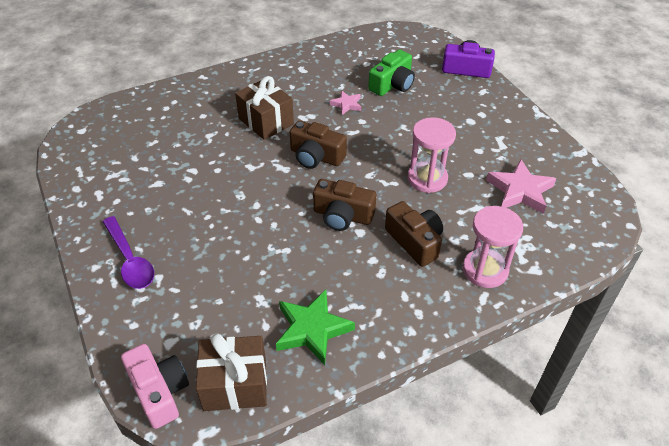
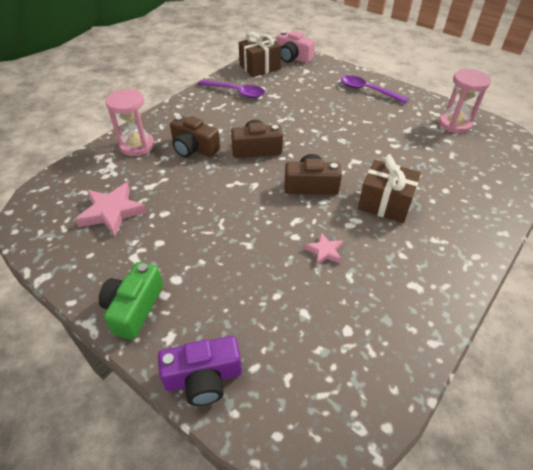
camera: 155 degrees right, 0 degrees up
(312, 329) = (236, 92): green star -> purple spoon
(392, 84) = (292, 303): green camera -> green camera (134, 308)
(427, 179) = (202, 197): pink hourglass -> pink hourglass (455, 124)

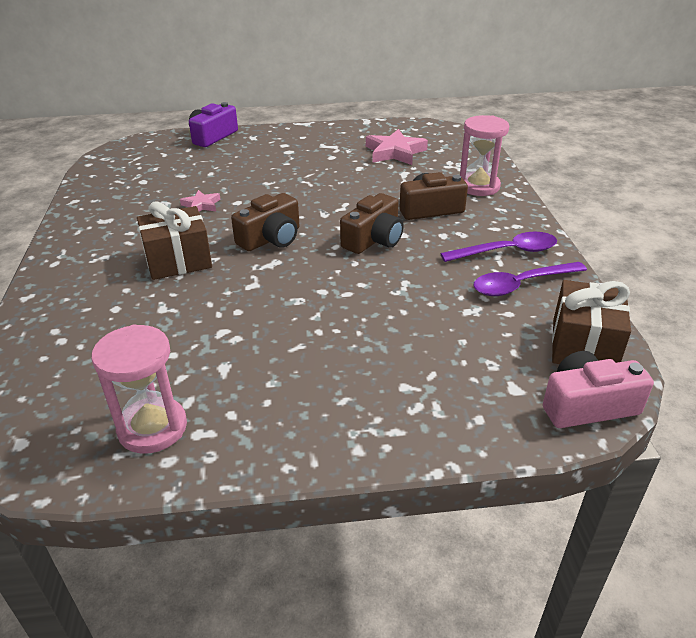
camera: 135 degrees right, 10 degrees down
(134, 308) = (292, 135): green camera -> none
(367, 91) = (362, 410): purple spoon -> purple spoon (507, 252)

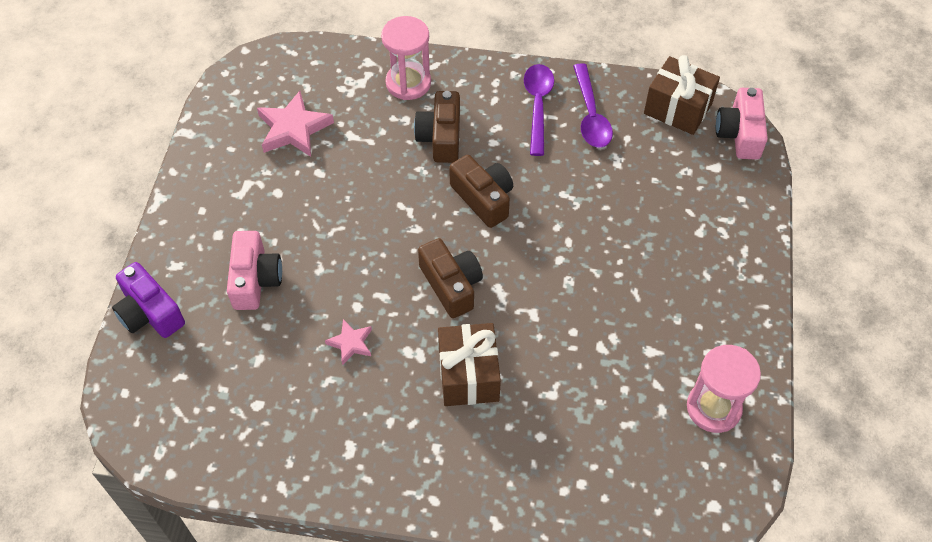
camera: 75 degrees left, 20 degrees up
(249, 162) = (255, 279): none -> pink camera

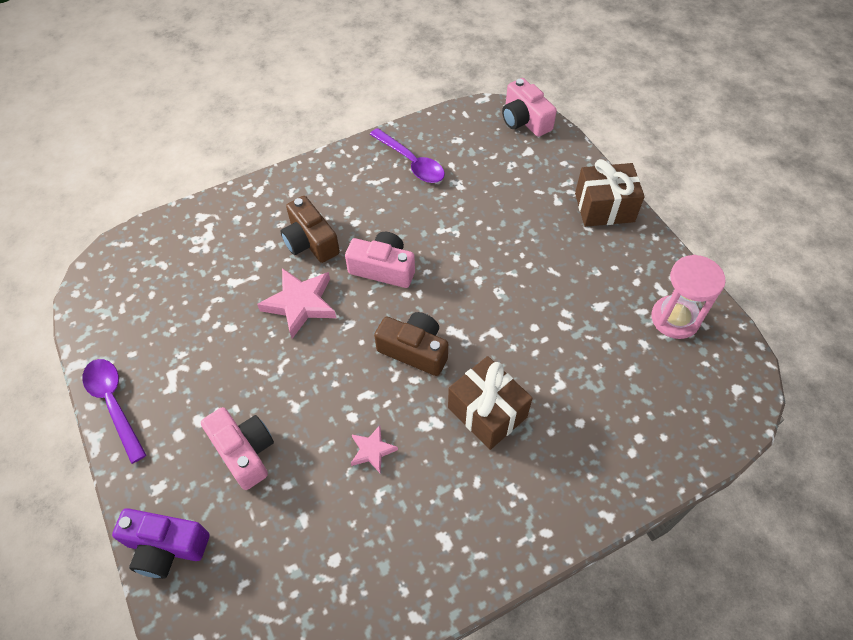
camera: 35 degrees left, 0 degrees up
(293, 129) = (178, 305): pink star -> pink star (300, 304)
(408, 83) = (249, 215): pink hourglass -> none
(483, 198) = (383, 268): brown camera -> pink camera
(537, 105) = (366, 177): purple spoon -> purple spoon (114, 404)
(677, 109) = (468, 125): brown gift -> brown gift (604, 207)

